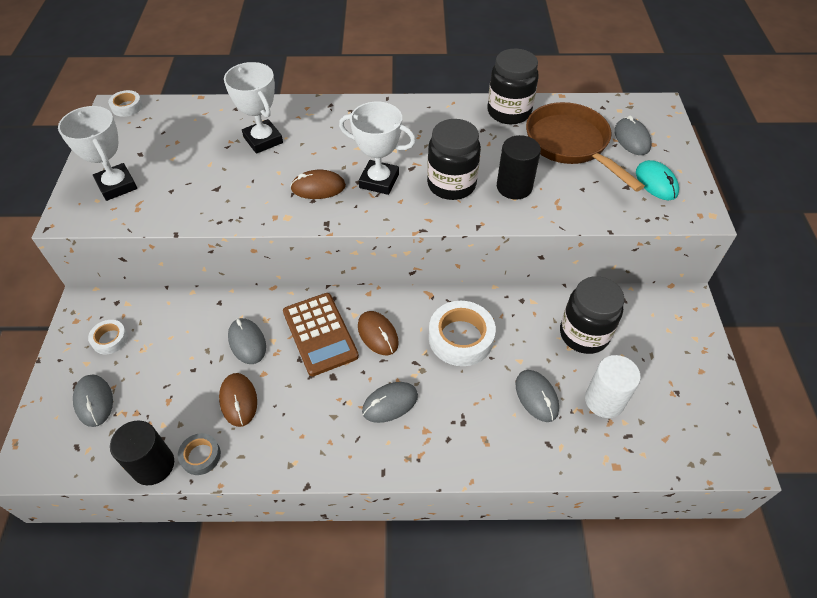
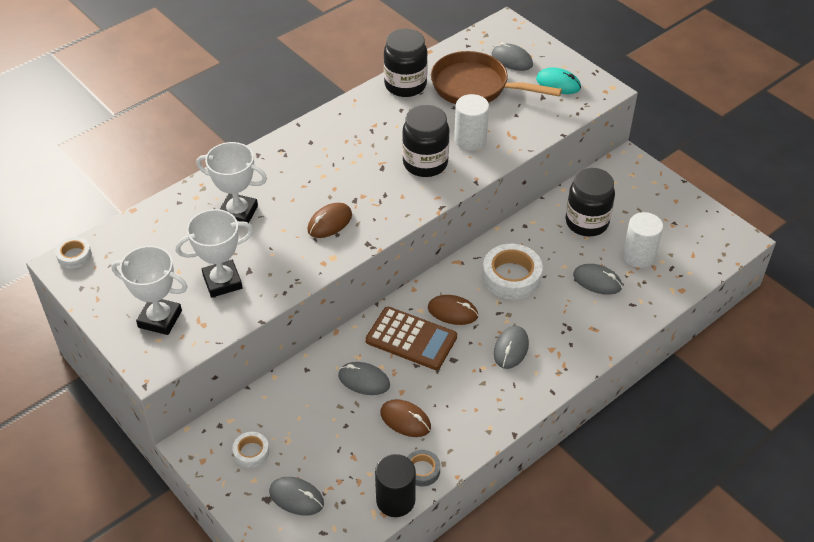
camera: 40 degrees left, 5 degrees down
(379, 181) = (370, 191): white trophy -> white trophy (222, 282)
(514, 187) = (470, 140): black cylinder -> white cylinder

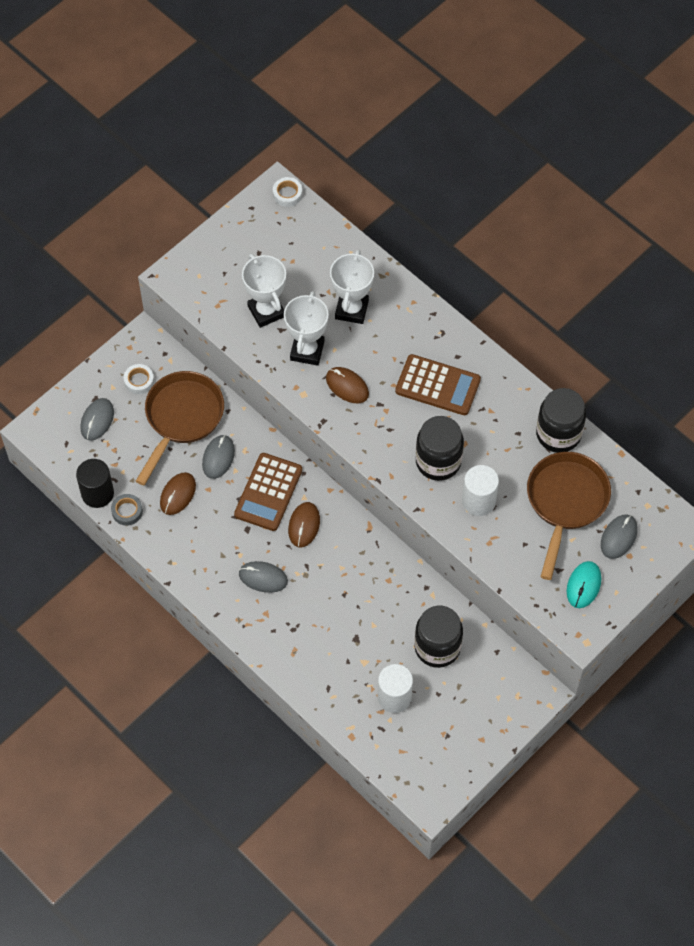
camera: 85 degrees right, 15 degrees up
(160, 319) = (221, 272): white trophy -> white trophy (307, 351)
(308, 412) = (182, 418): none -> brown pan
(341, 157) = (437, 385): none -> brown calculator
(511, 276) = (354, 576): white tape -> none
(597, 281) = (355, 656): grey mouse -> none

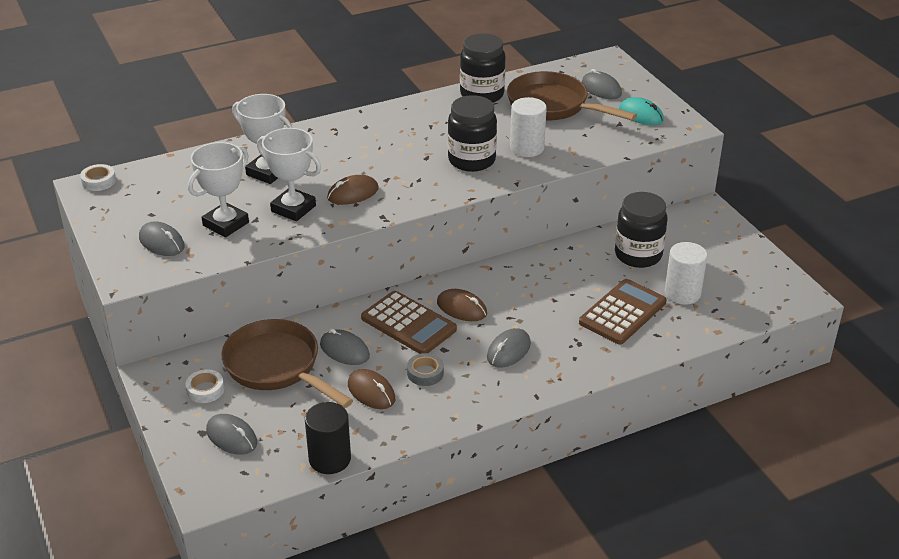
camera: 70 degrees left, 25 degrees down
(127, 511) = (368, 439): grey tape -> grey tape (425, 373)
(225, 278) = (161, 242): none -> grey mouse
(266, 311) = (226, 224): white trophy -> white trophy turned 45 degrees counterclockwise
(437, 385) = (389, 143): brown calculator -> brown calculator (622, 313)

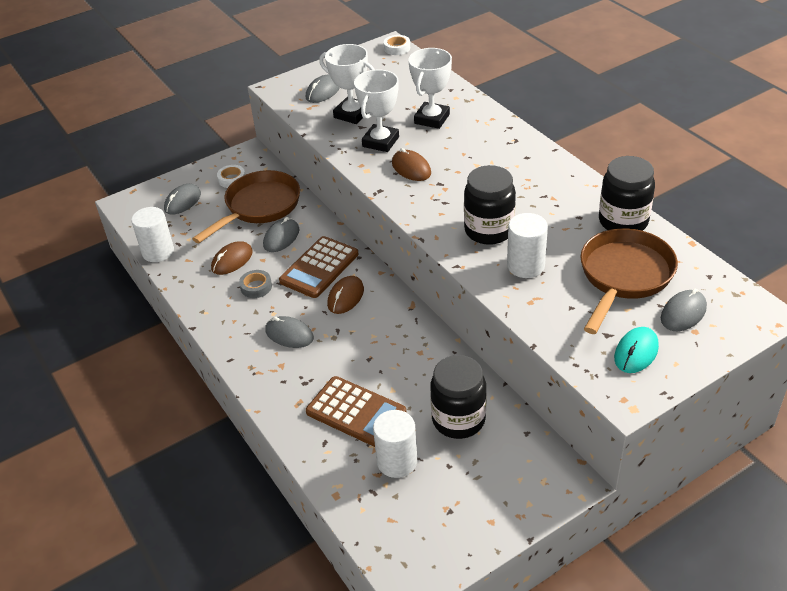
camera: 85 degrees right, 5 degrees up
(330, 459) = (158, 252): black cylinder -> white cylinder

